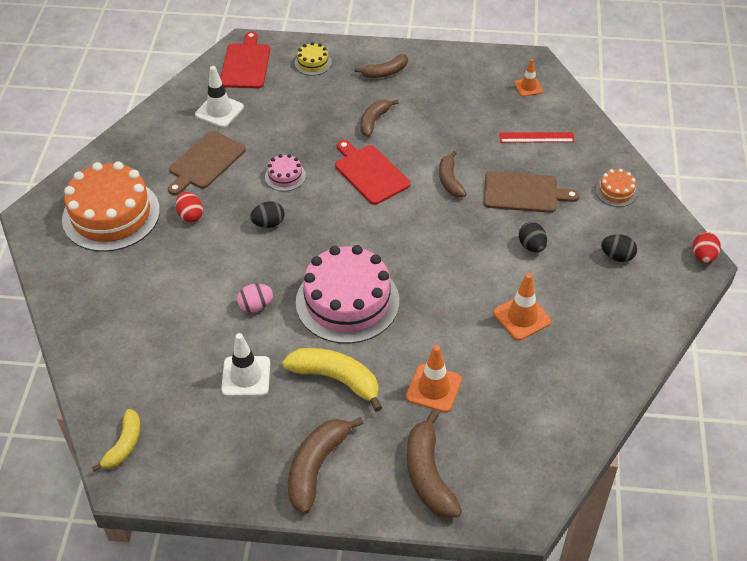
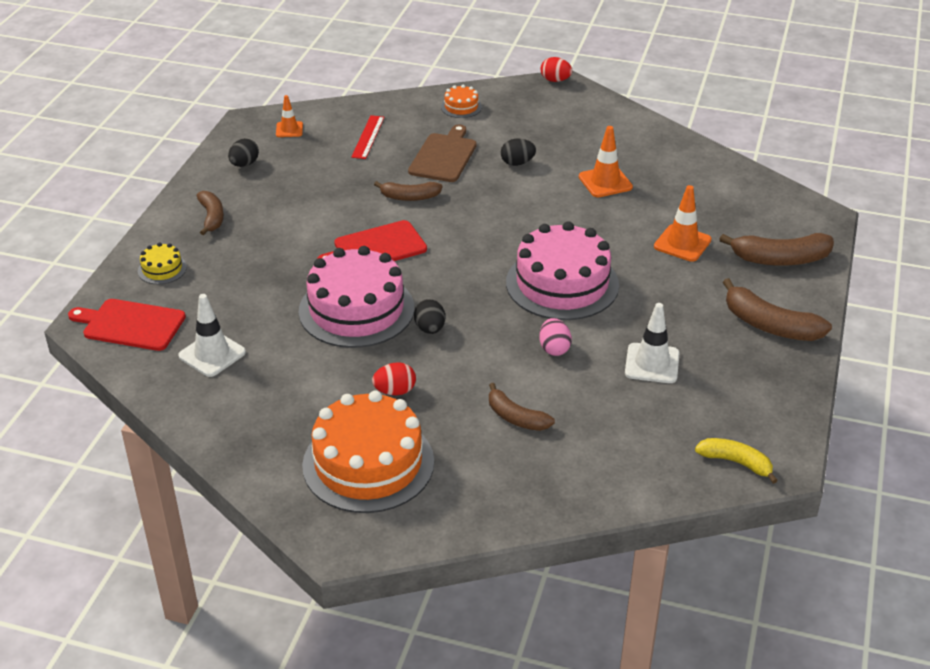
camera: 80 degrees left, 10 degrees down
(205, 162) = (304, 373): brown cutting board -> none
(285, 176) = (356, 309): pink cake -> pink cake, size x2.30
(336, 379) = (664, 302): yellow banana -> none
(374, 121) = (292, 235): brown banana -> brown banana (516, 417)
(617, 256) = (543, 121): black egg -> black egg (244, 164)

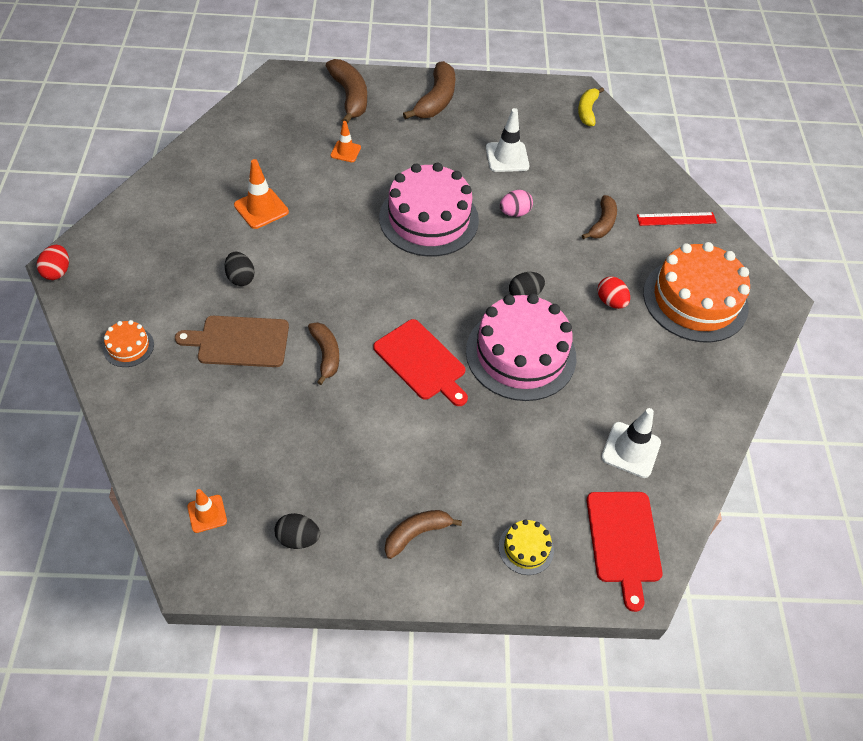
camera: 110 degrees left, 15 degrees up
(368, 137) = (211, 423): red ruler -> red ruler (676, 219)
(682, 243) = (345, 151): orange traffic cone -> orange traffic cone, size x0.63

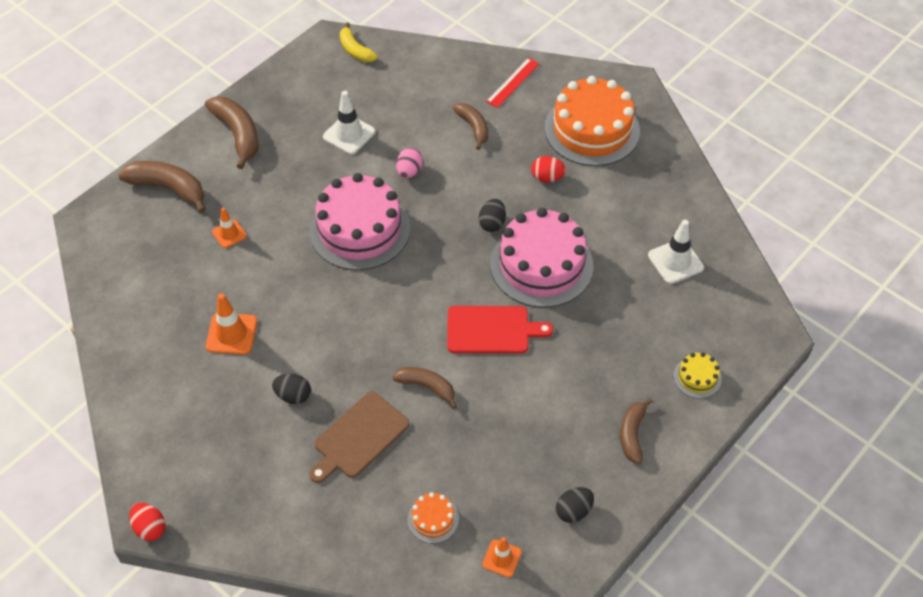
camera: 45 degrees left, 0 degrees up
(128, 347) = (289, 520): orange cake -> orange cake (433, 519)
(623, 541) = (737, 318): red cutting board -> none

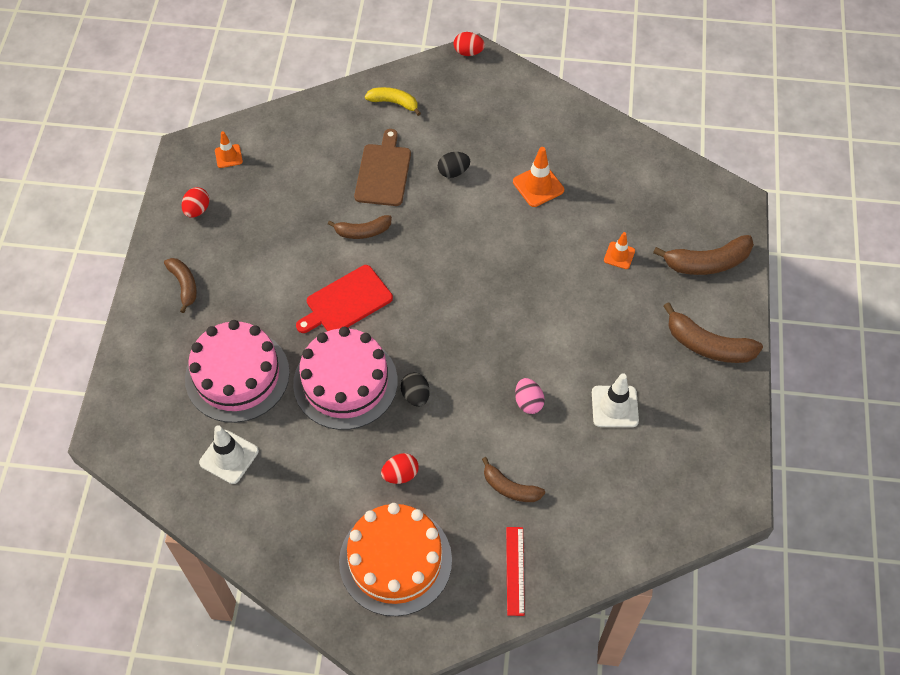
camera: 145 degrees right, 5 degrees up
(355, 50) = (700, 508): yellow banana -> yellow banana (394, 103)
(359, 229) = (521, 322): pink cake -> pink cake (237, 375)
(433, 519) = (291, 153): orange cake -> none
(573, 511) = (197, 210): black egg -> red egg
(697, 377) = (155, 359): yellow cake -> none

